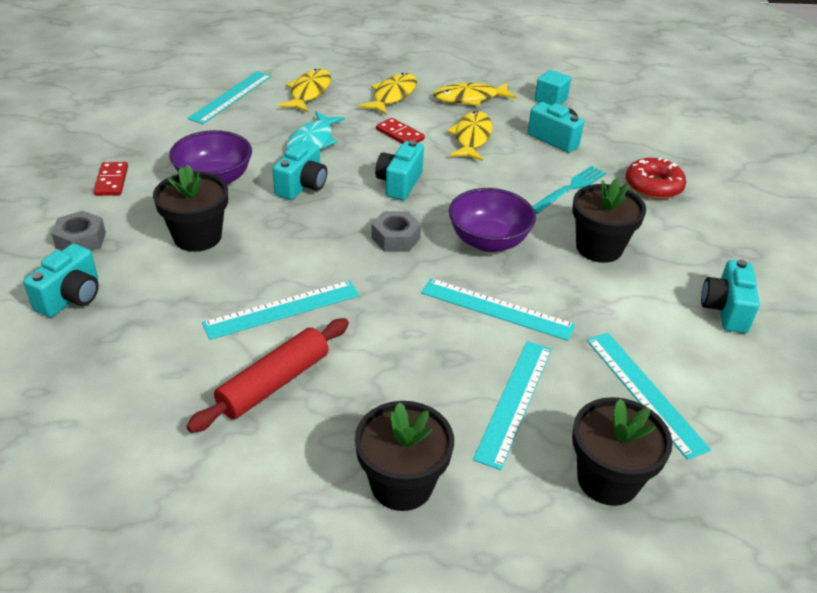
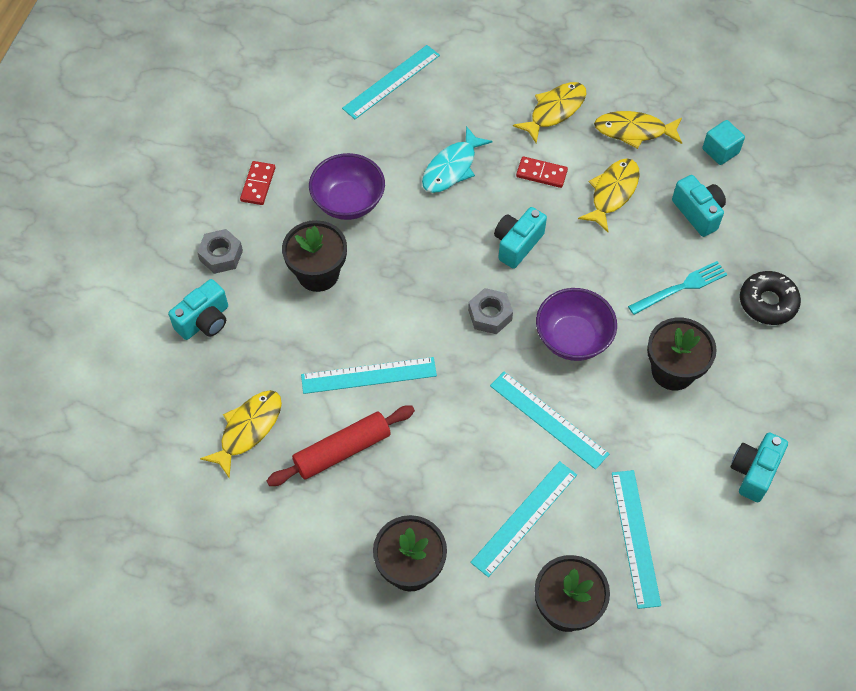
camera: 20 degrees right, 20 degrees up
(302, 186) = (425, 227): turquoise camera -> none
(309, 92) = (470, 89): yellow fish -> yellow fish (248, 429)
(400, 134) = (541, 173): red domino -> red domino turned 45 degrees counterclockwise
(653, 186) = (767, 302): red donut -> black donut

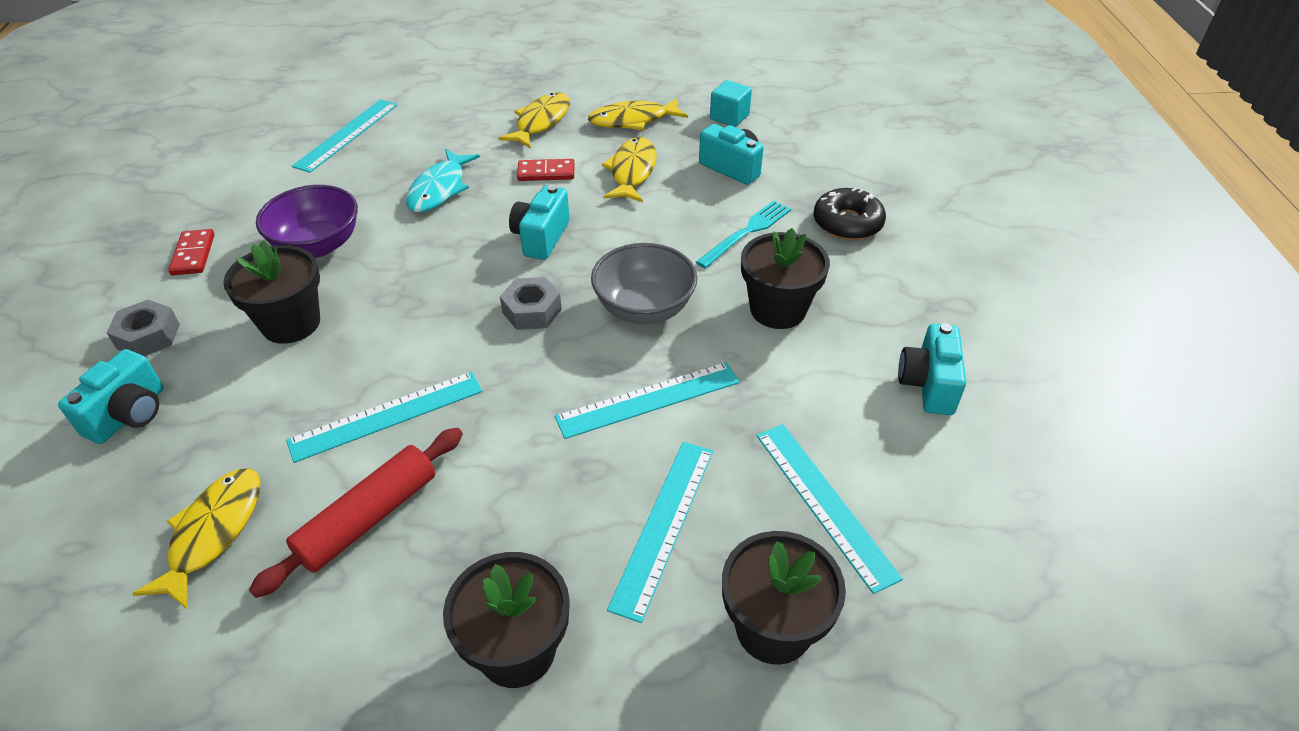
camera: 20 degrees left, 15 degrees down
(548, 420) = (649, 400): turquoise ruler -> turquoise ruler turned 45 degrees counterclockwise
(573, 338) = (644, 308): purple bowl -> grey bowl

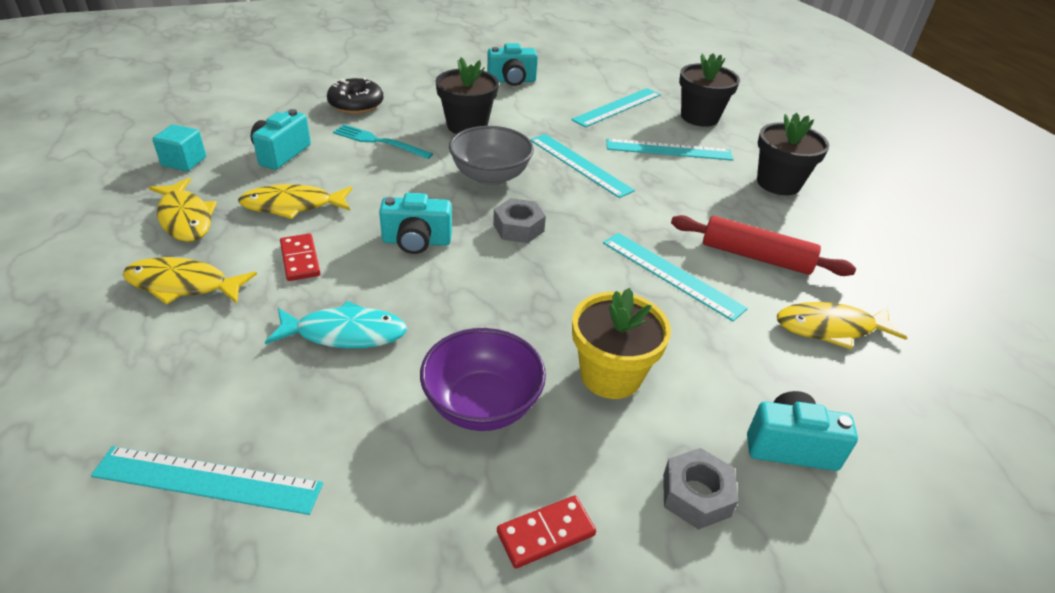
camera: 110 degrees left, 5 degrees down
(291, 323) = (610, 375): black flower pot -> yellow flower pot

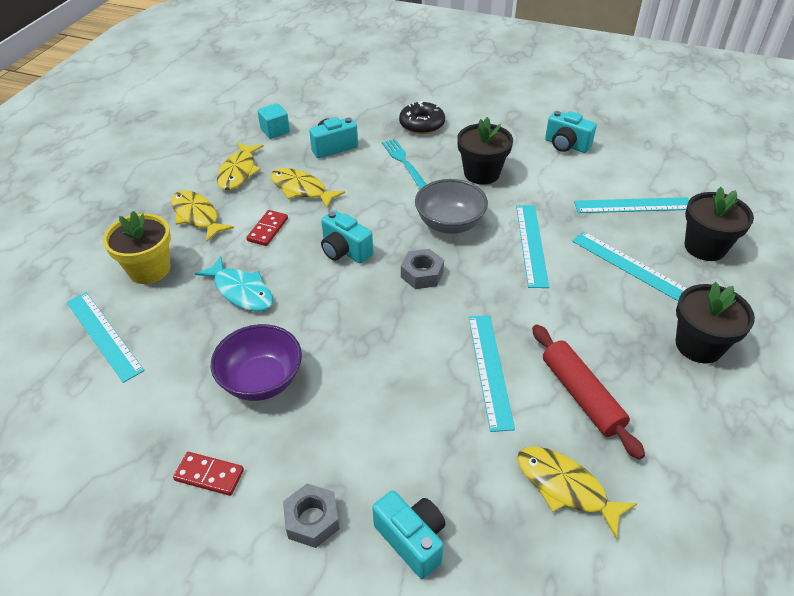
camera: 45 degrees right, 5 degrees up
(610, 375) = (355, 412): yellow flower pot -> yellow flower pot (149, 269)

